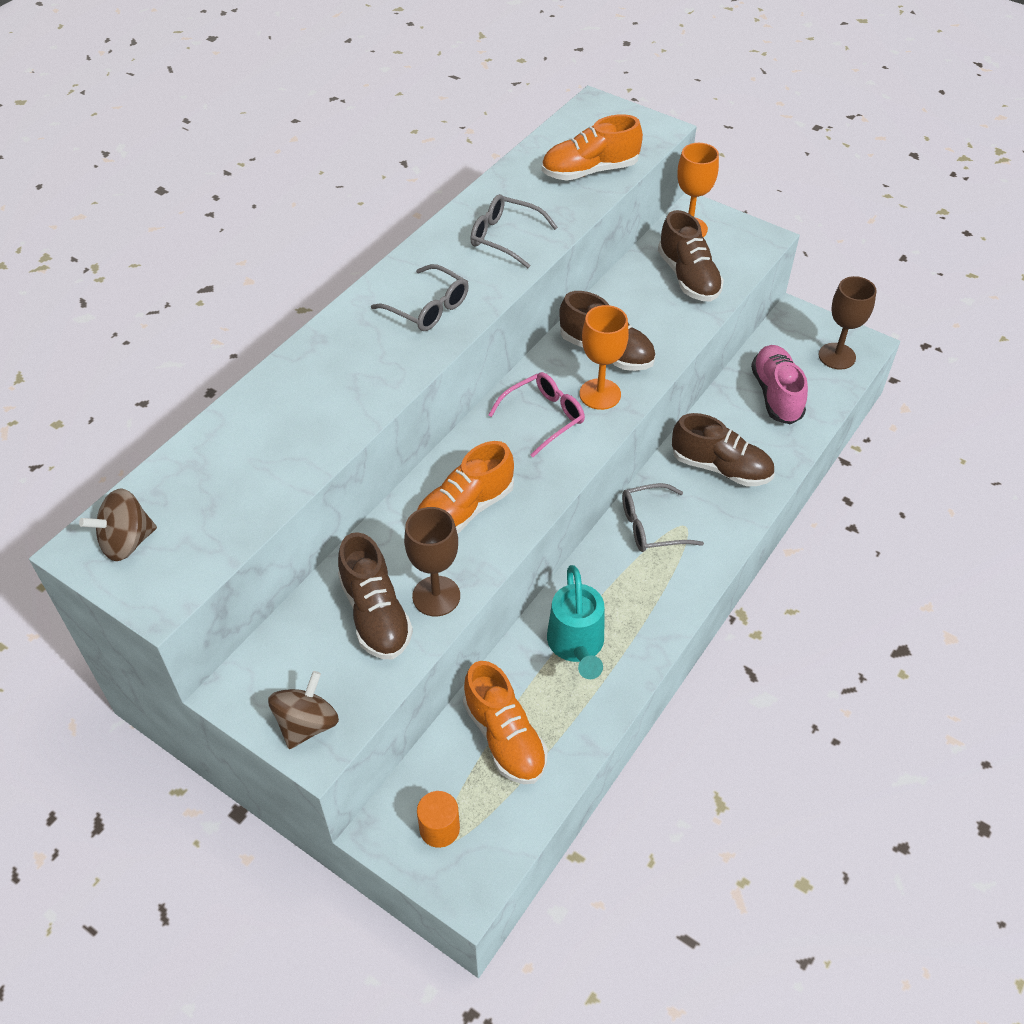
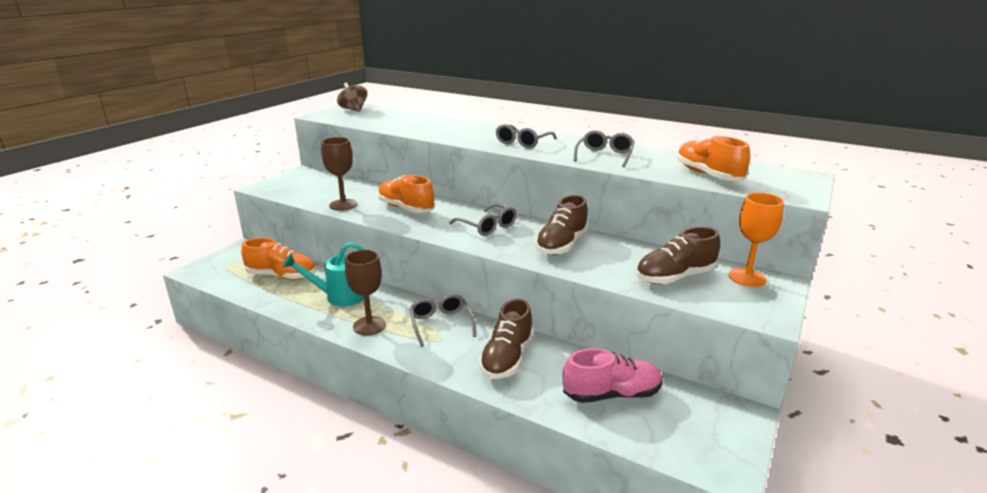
camera: 85 degrees right, 25 degrees down
(307, 724) = (275, 184): brown spinning top -> none
(375, 614) = (336, 193): brown shoe -> none
(439, 828) = (234, 261): orange cylinder -> none
(504, 737) = (282, 276): orange shoe -> orange shoe turned 135 degrees counterclockwise
(544, 417) = (487, 226): pink glasses -> grey glasses
(600, 394) = (514, 243): orange goblet -> none
(837, 356) = (693, 444): brown goblet -> brown goblet (369, 326)

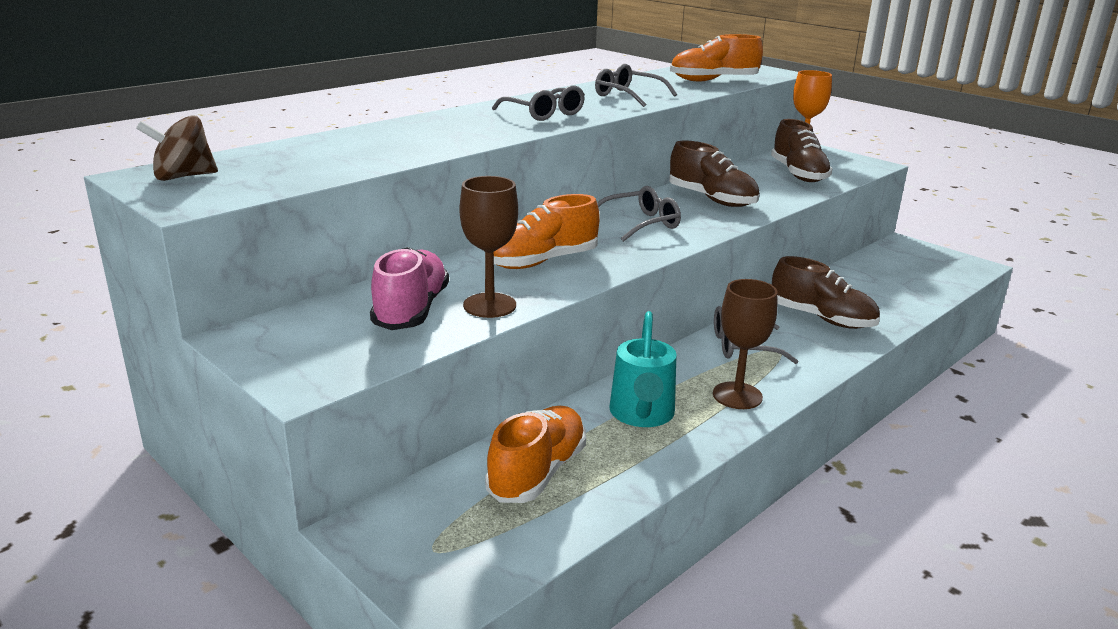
camera: 75 degrees left, 0 degrees up
(611, 394) = (883, 283): pink shoe -> pink shoe (411, 310)

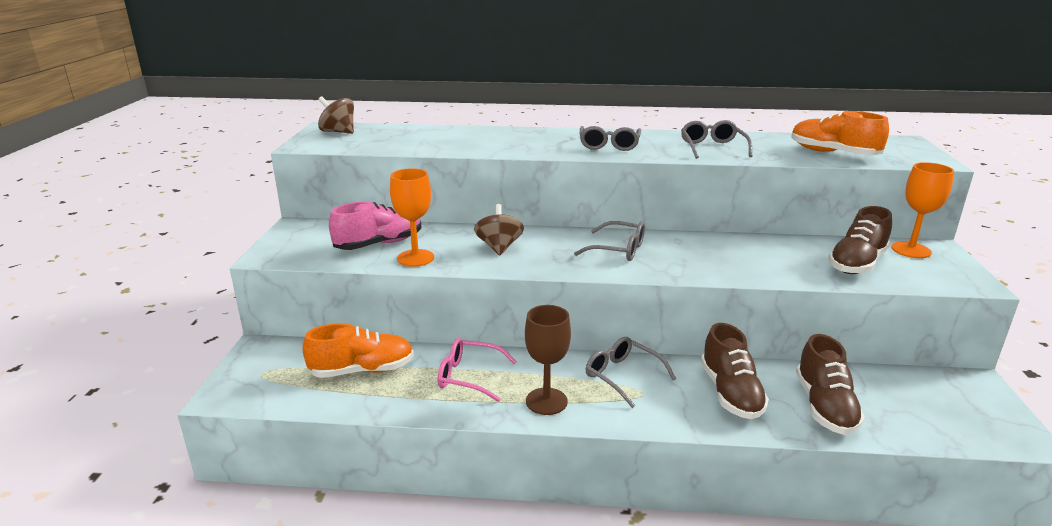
camera: 50 degrees right, 0 degrees up
(489, 305) = (415, 258): brown goblet -> orange goblet
(542, 262) = (499, 247): orange shoe -> brown spinning top
(641, 415) = (469, 376): turquoise watering can -> pink glasses
(712, 199) = (717, 254): brown shoe -> brown shoe (824, 406)

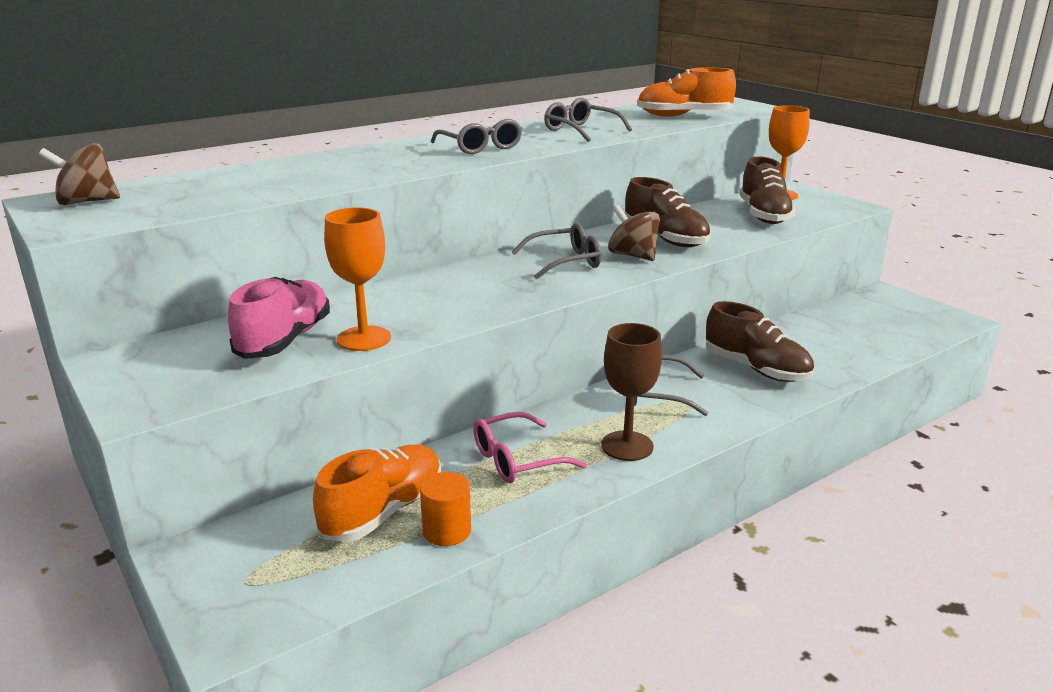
camera: 40 degrees left, 0 degrees up
(374, 398) = (447, 531): none -> orange cylinder
(499, 247) = (442, 297): brown spinning top -> brown spinning top (633, 256)
(824, 406) = (829, 350): brown shoe -> brown shoe (665, 239)

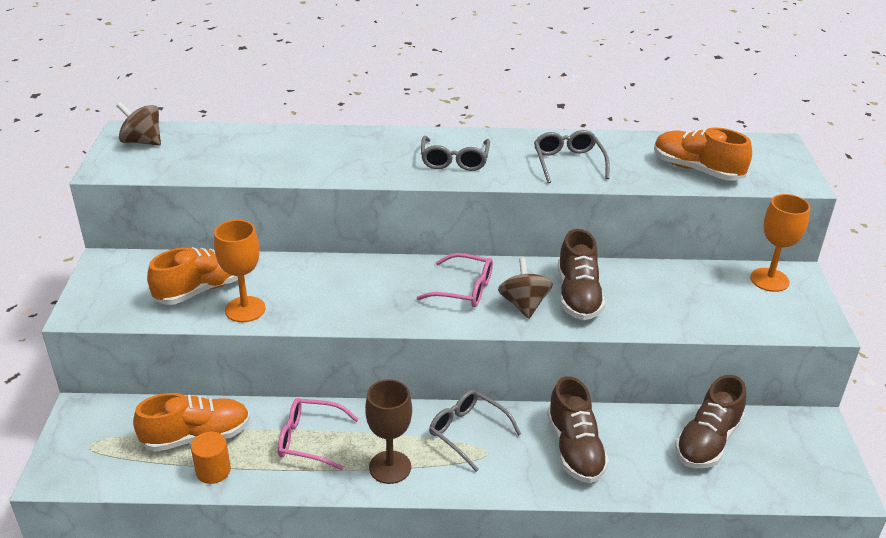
camera: 35 degrees right, 10 degrees up
(285, 340) = (202, 289): pink shoe -> orange shoe
(565, 262) = (464, 289): grey glasses -> pink glasses
(764, 215) = (710, 301): brown shoe -> brown shoe (707, 441)

